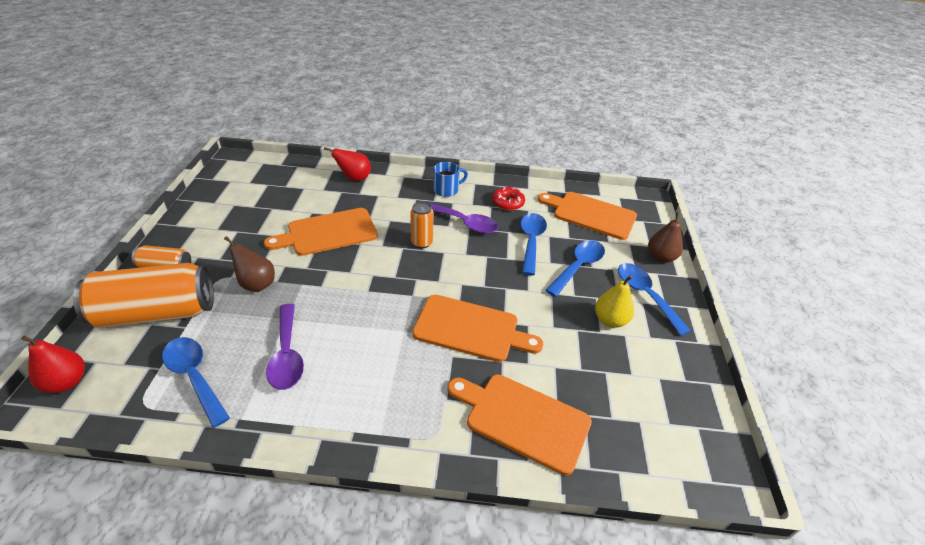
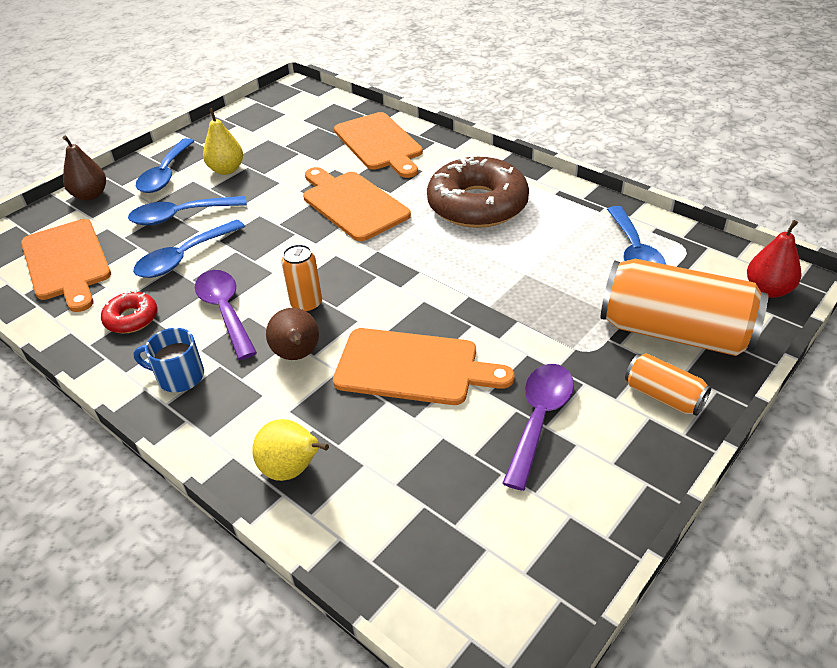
camera: 140 degrees left, 0 degrees up
(256, 284) = (544, 325): brown pear -> brown pear (297, 355)
(287, 354) = (539, 241): purple spoon -> purple spoon (539, 419)
(354, 178) = (292, 470): red pear -> yellow pear
(363, 374) = (477, 205): none -> brown donut

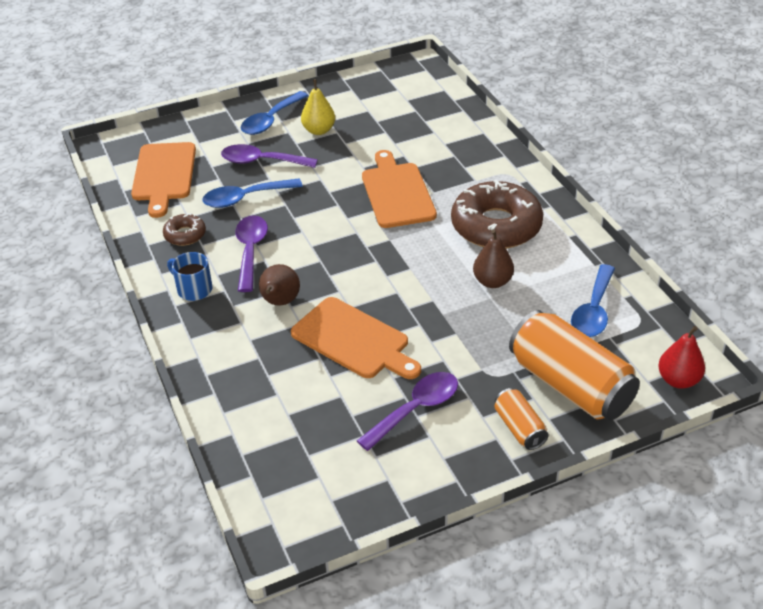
camera: 25 degrees right, 0 degrees up
(90, 195) = (207, 122): brown pear -> brown pear (492, 281)
(131, 318) = (185, 235): red donut -> brown donut
(181, 216) = (262, 161): blue spoon -> purple spoon
(292, 470) = (229, 379): yellow pear -> none
(306, 304) = (310, 266): orange can -> none
(379, 143) = (456, 143): orange cutting board -> none

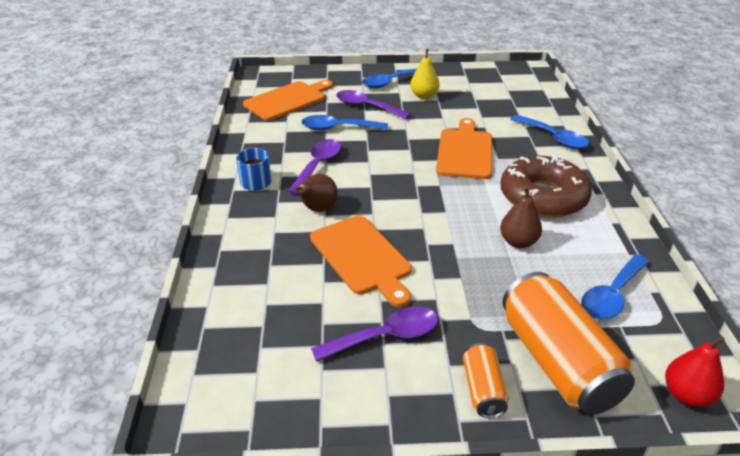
camera: 20 degrees right, 5 degrees down
(164, 175) = (287, 100): orange cutting board -> orange cutting board turned 150 degrees counterclockwise
(185, 235) = (275, 142): brown donut -> none
(479, 152) = (553, 137): none -> blue spoon

